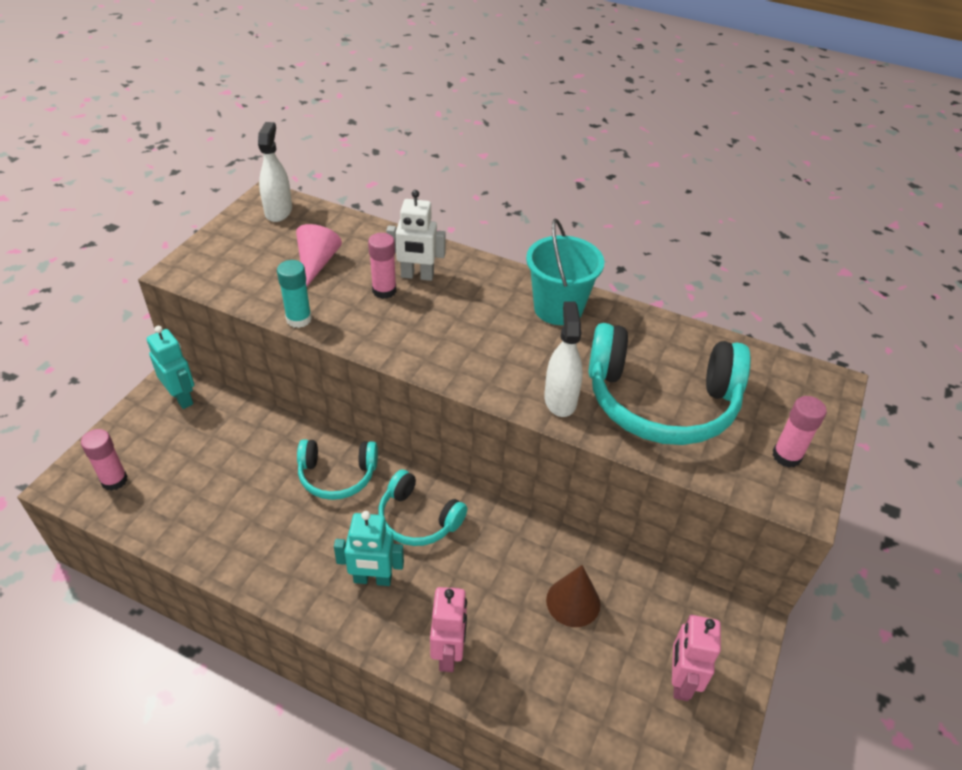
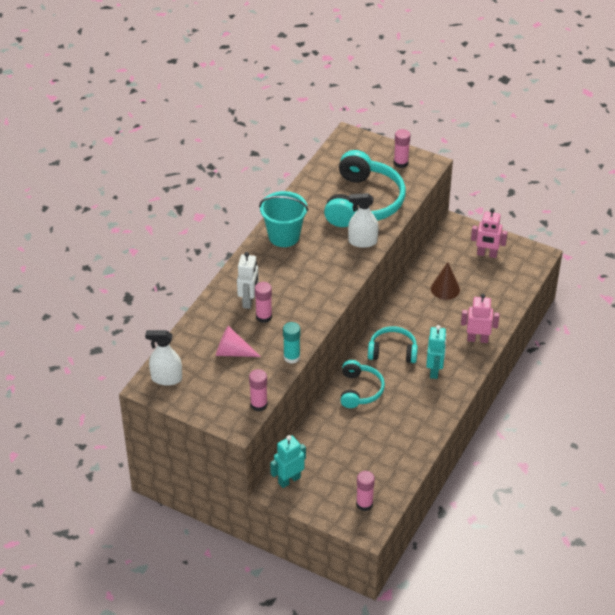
camera: 85 degrees left, 0 degrees up
(212, 289) = (259, 404): none -> pink glue stick
(418, 519) = (392, 351): turquoise headphones -> turquoise headphones turned 120 degrees counterclockwise

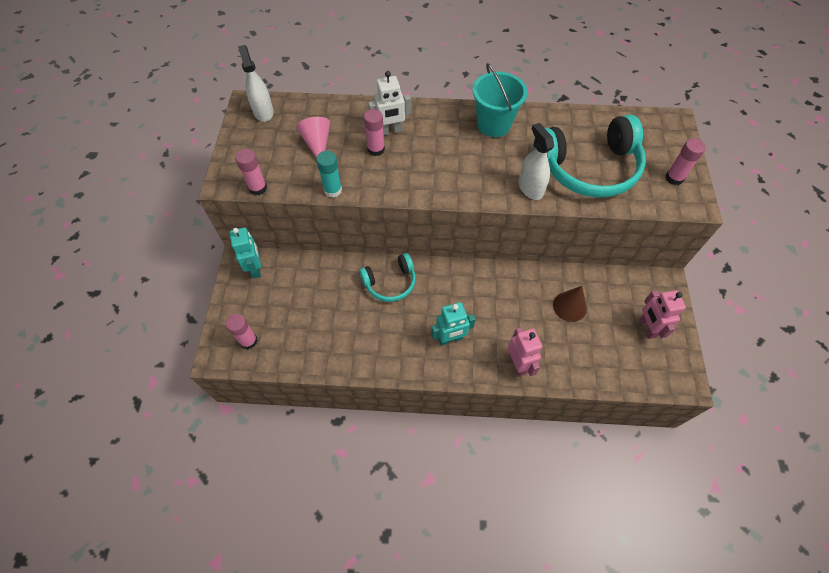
camera: 65 degrees right, 15 degrees up
(289, 480) = (255, 268): turquoise robot -> turquoise robot turned 45 degrees clockwise
(392, 351) = (455, 291): turquoise headphones -> none

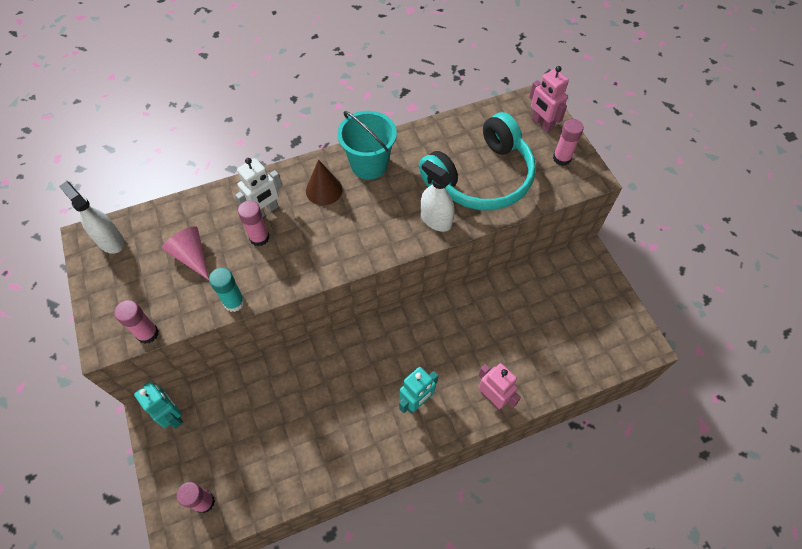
camera: 25 degrees left, 0 degrees up
(390, 282) = (328, 368): turquoise headphones -> none
(569, 306) = (514, 317): brown cone -> brown cone (324, 190)
(647, 328) = (592, 308): pink robot -> pink robot (541, 124)

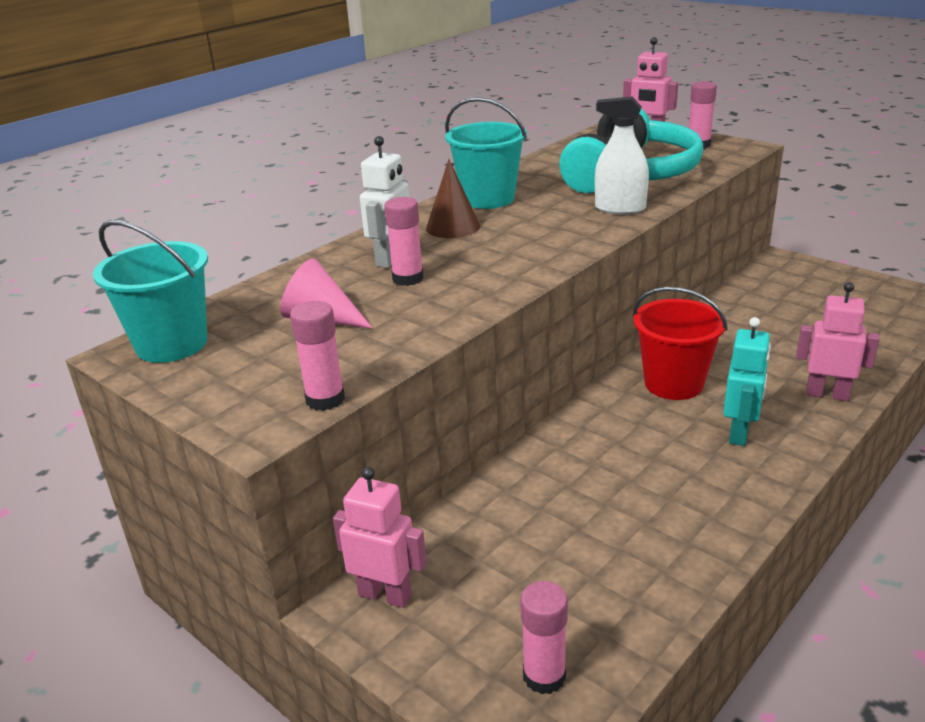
camera: 25 degrees left, 30 degrees down
(110, 241) = (172, 344): white spray bottle -> turquoise bucket
(173, 415) = (385, 595): turquoise robot -> pink robot
(234, 302) = (433, 333): turquoise glue stick -> none
(417, 341) = (673, 383): none -> red bucket

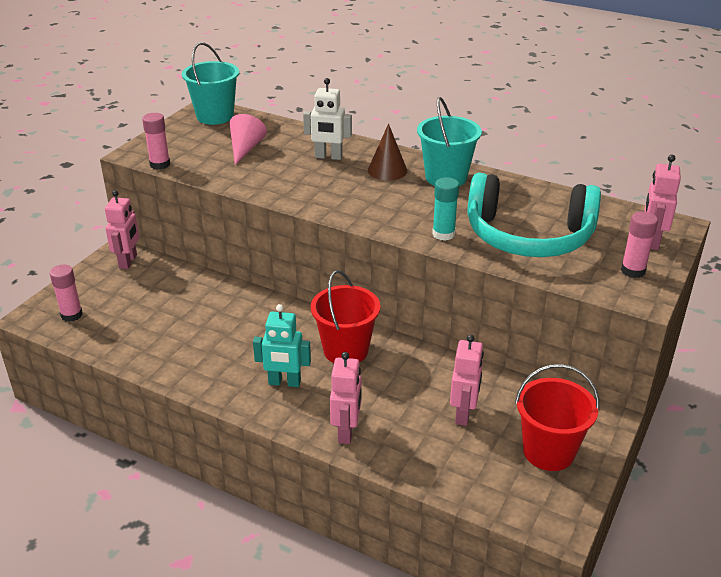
camera: 75 degrees right, 5 degrees up
(408, 278) = (300, 166): pink glue stick -> none
(620, 208) = (443, 234): white spray bottle -> turquoise glue stick
(784, 323) = (463, 414): none -> pink robot
(832, 289) = (548, 451): none -> red bucket

